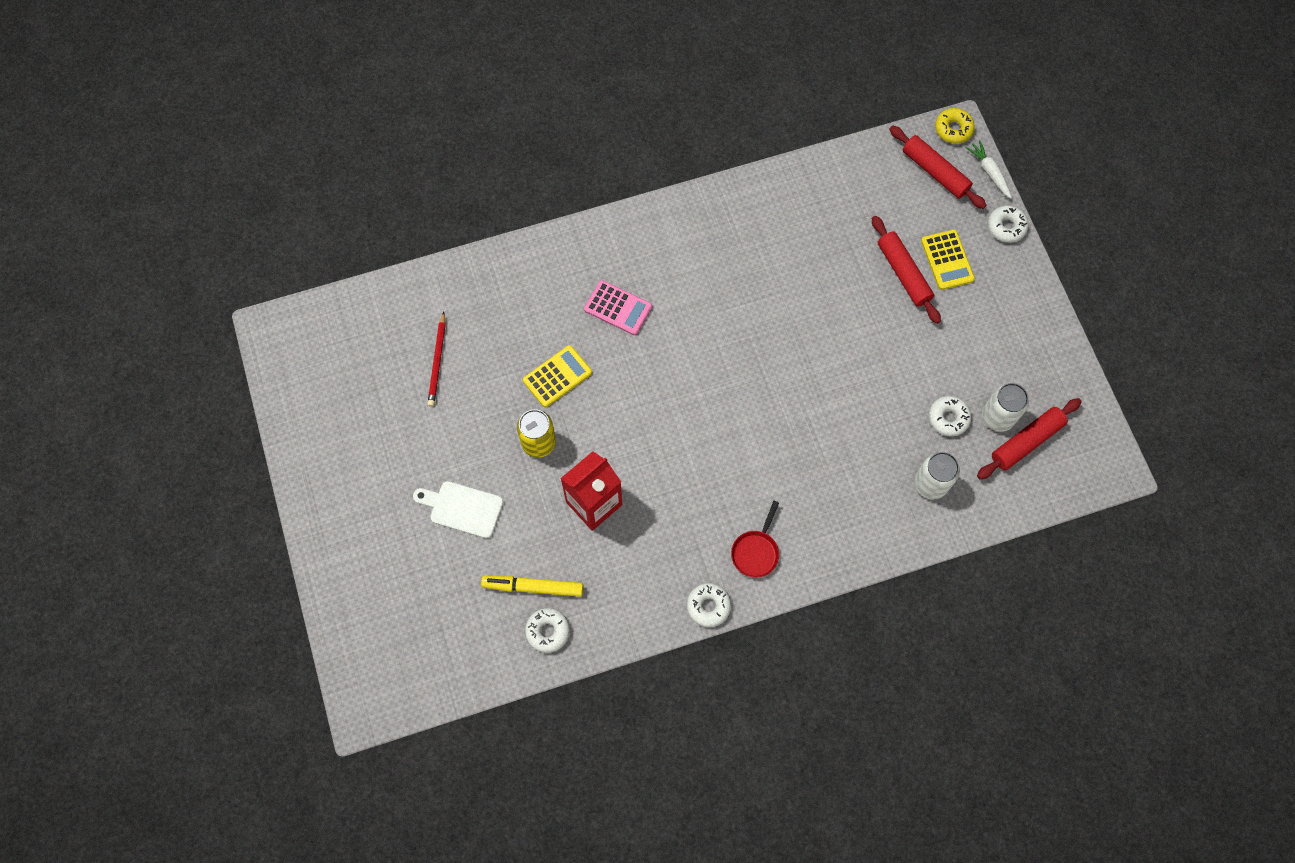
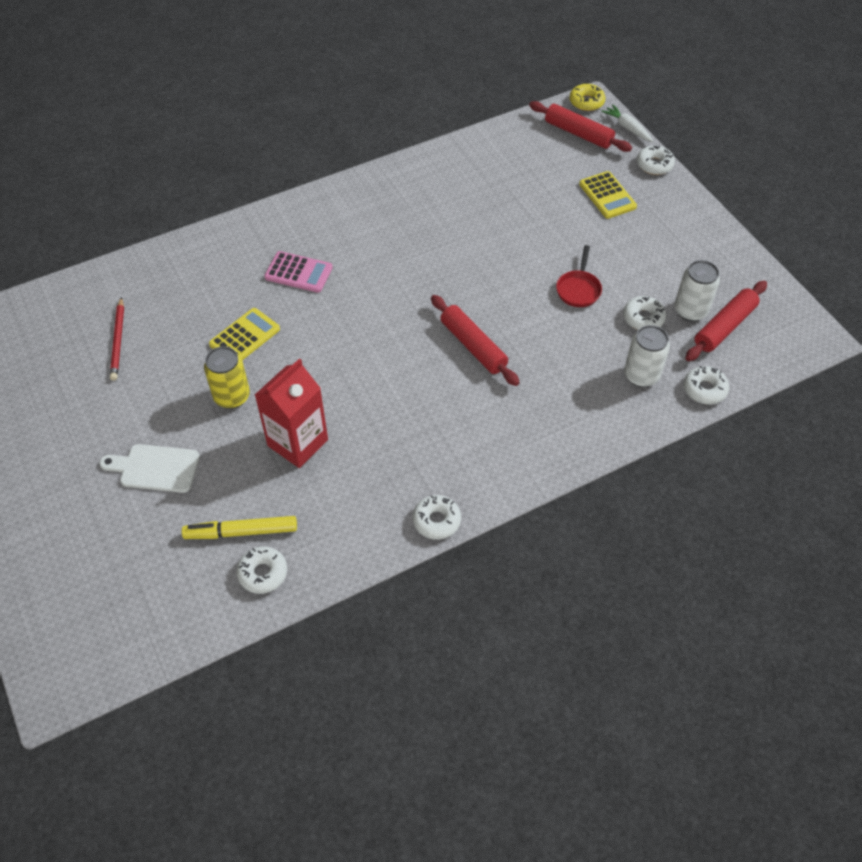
camera: 10 degrees left, 15 degrees down
(756, 552) = (477, 462): red pan -> red pan (578, 289)
(903, 273) = (569, 211): red rolling pin -> red rolling pin (473, 346)
(988, 510) = (704, 389): none -> white donut

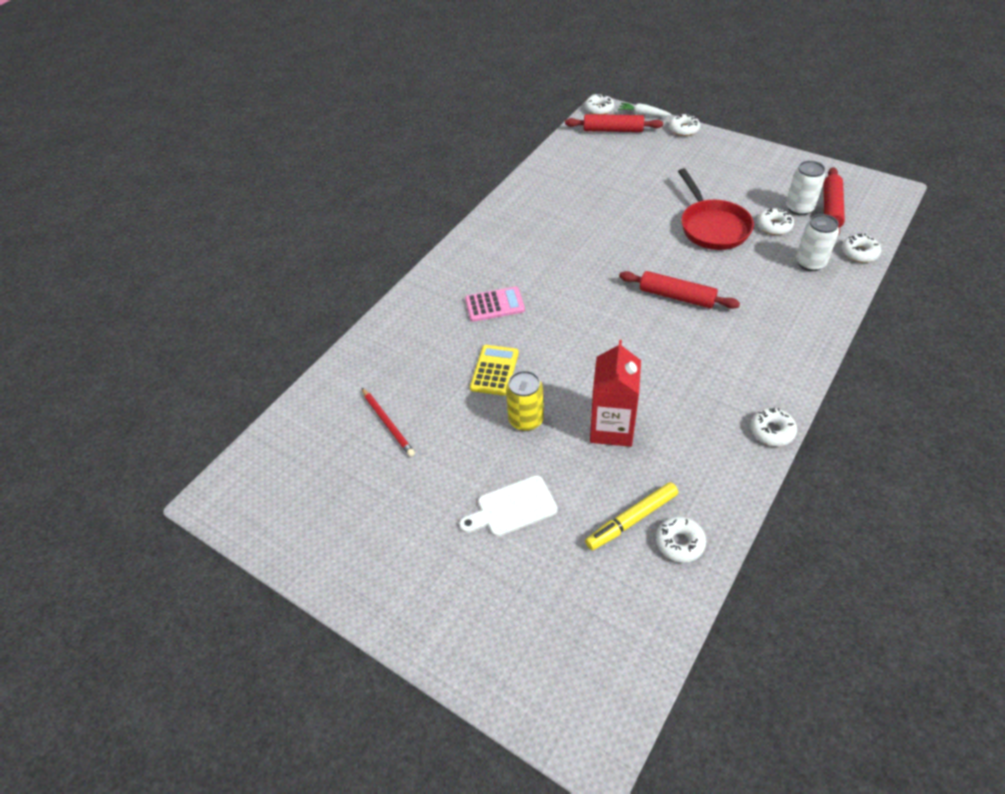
camera: 25 degrees left, 5 degrees down
(578, 289) = (712, 227): red pan -> red pan, size x1.81
(586, 102) = (599, 109): yellow donut -> white donut
(607, 195) = (671, 160): yellow calculator -> none

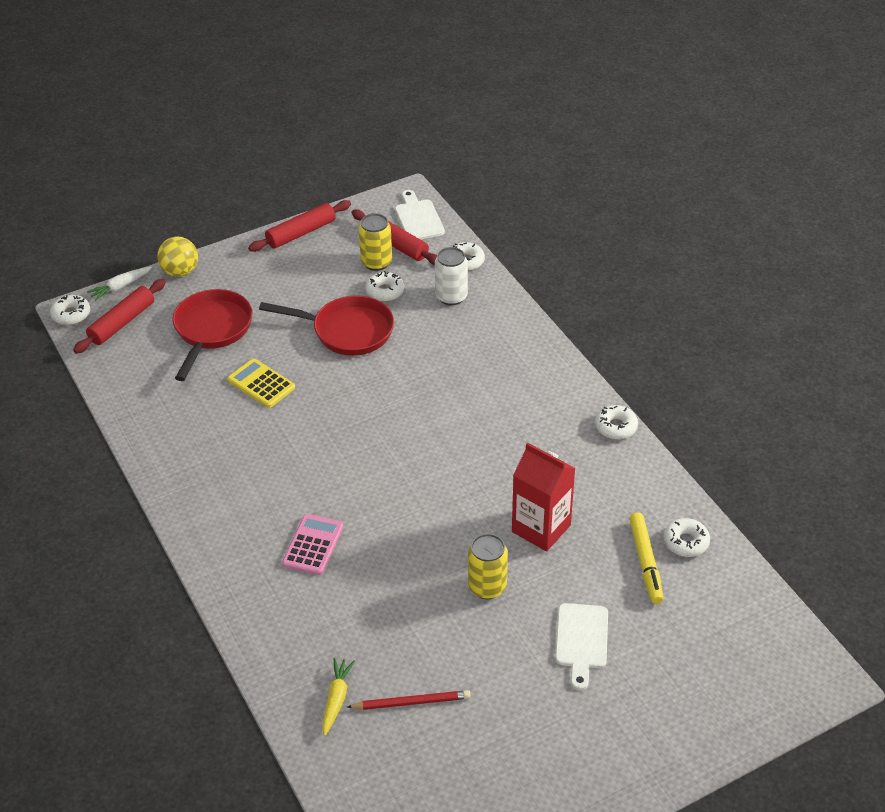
camera: 65 degrees left, 5 degrees down
(368, 380) = (336, 699): none -> yellow carrot
(494, 370) = (406, 584): yellow calculator -> yellow calculator (261, 384)
(645, 167) = (212, 330): none -> red pan
(677, 297) = (418, 404): red rolling pin -> red rolling pin (301, 233)
(683, 129) = (180, 272): white donut -> yellow ball
(799, 208) = (376, 262): white can -> yellow can
(874, 207) = (418, 218): none -> white cutting board

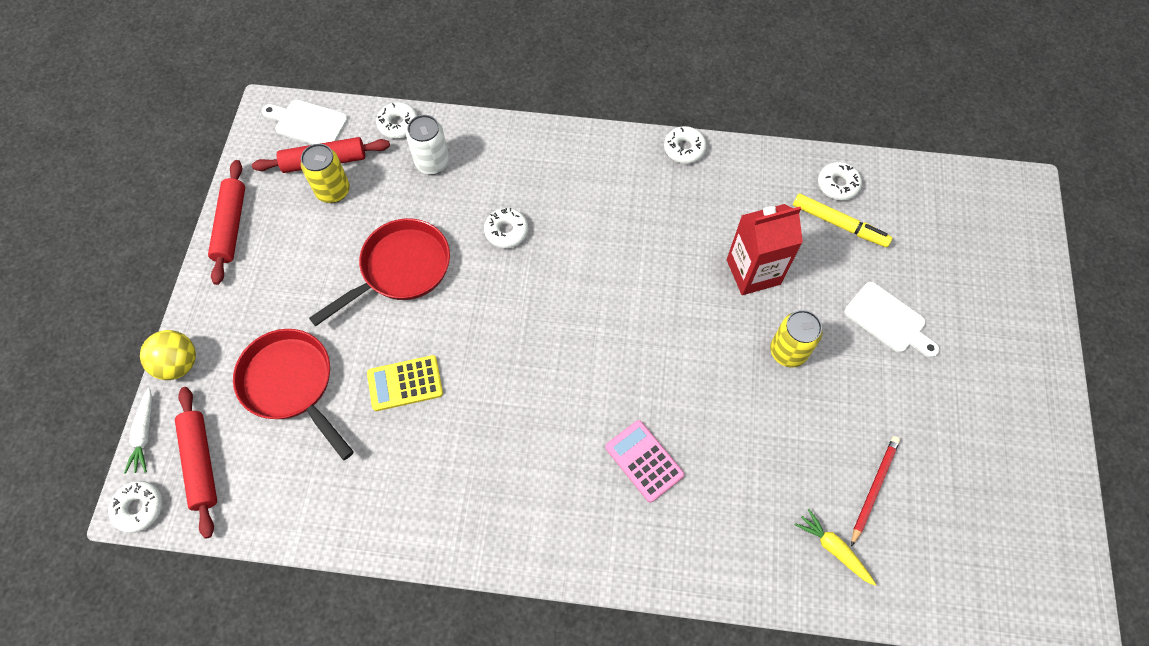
camera: 55 degrees left, 20 degrees up
(384, 291) = (377, 208): white donut -> white donut (506, 231)

